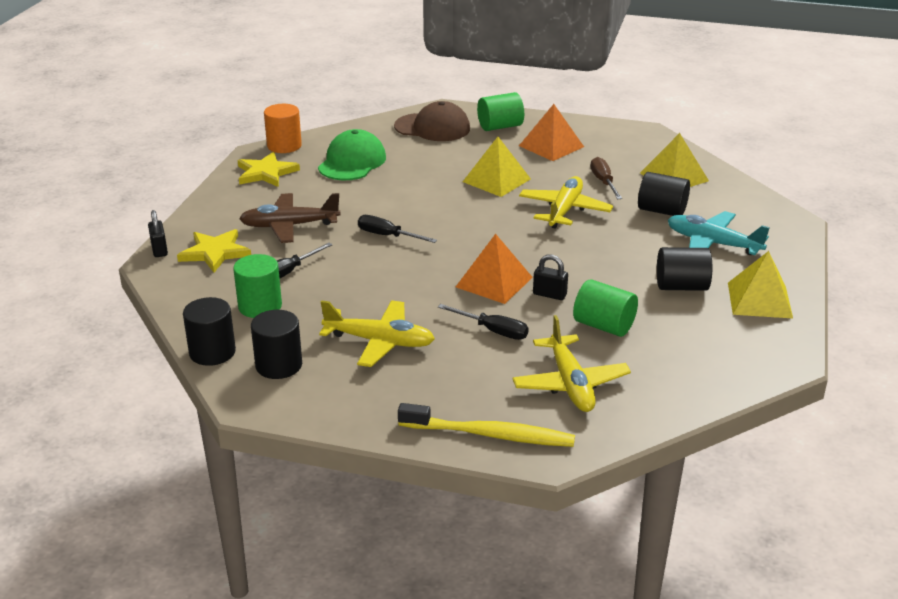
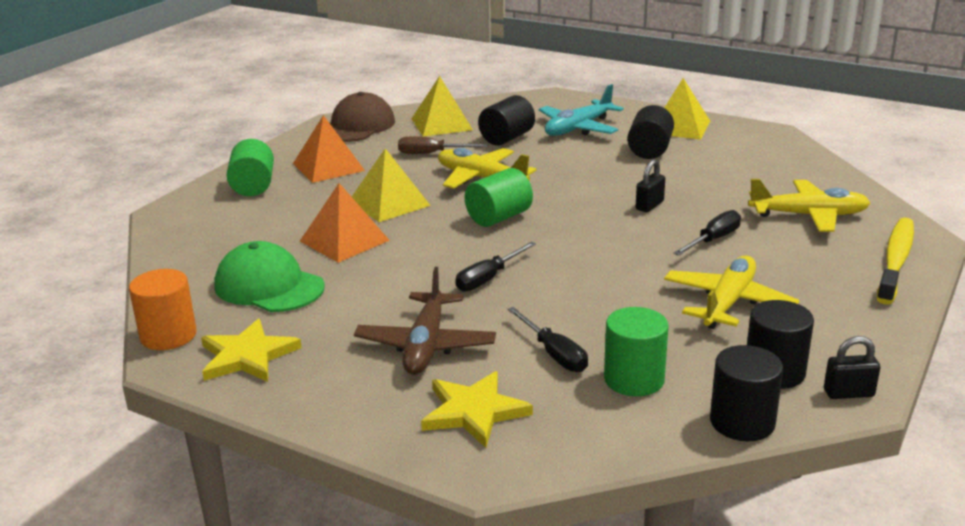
camera: 75 degrees left, 5 degrees down
(159, 250) = (441, 466): black padlock -> black padlock (848, 393)
(432, 127) = (216, 225): brown cap -> brown cap (357, 126)
(494, 282) = (617, 229): orange pyramid -> orange pyramid (344, 240)
(604, 326) = (711, 189): green cylinder -> green cylinder (498, 217)

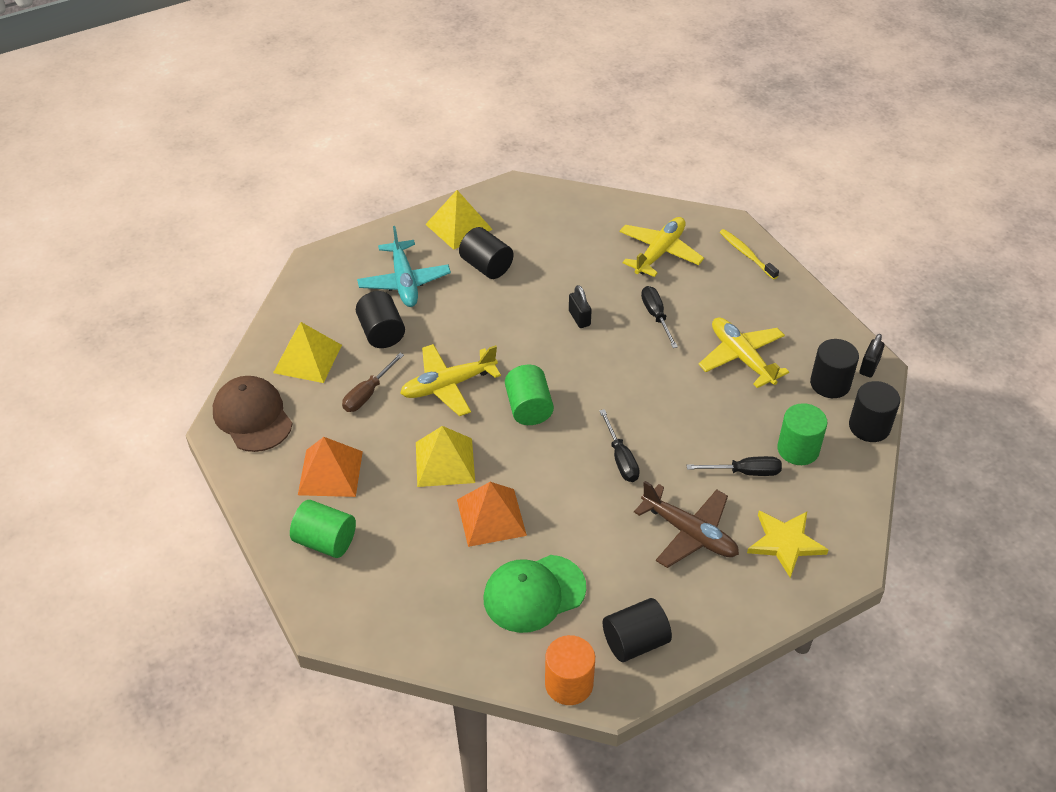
camera: 60 degrees left, 20 degrees up
(247, 356) = (635, 642): yellow star -> black cylinder
(895, 261) = (746, 254): yellow toothbrush -> yellow toothbrush, size x0.64

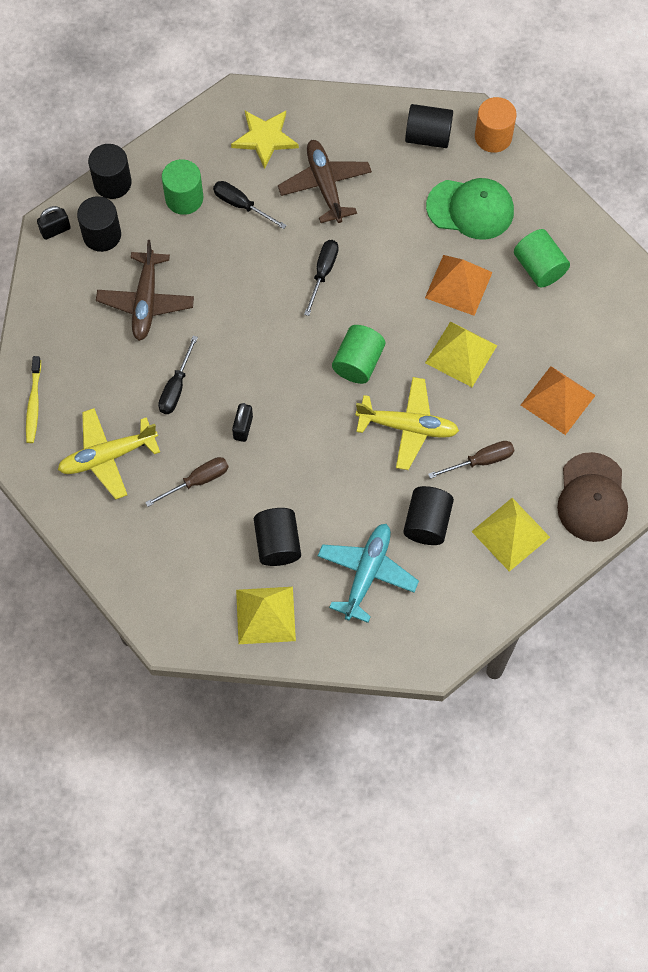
camera: 145 degrees left, 20 degrees up
(325, 541) = (596, 340): green cylinder -> green cylinder (539, 267)
(580, 271) = (197, 481): none -> brown screwdriver
(741, 358) = (146, 301): yellow plane -> brown plane

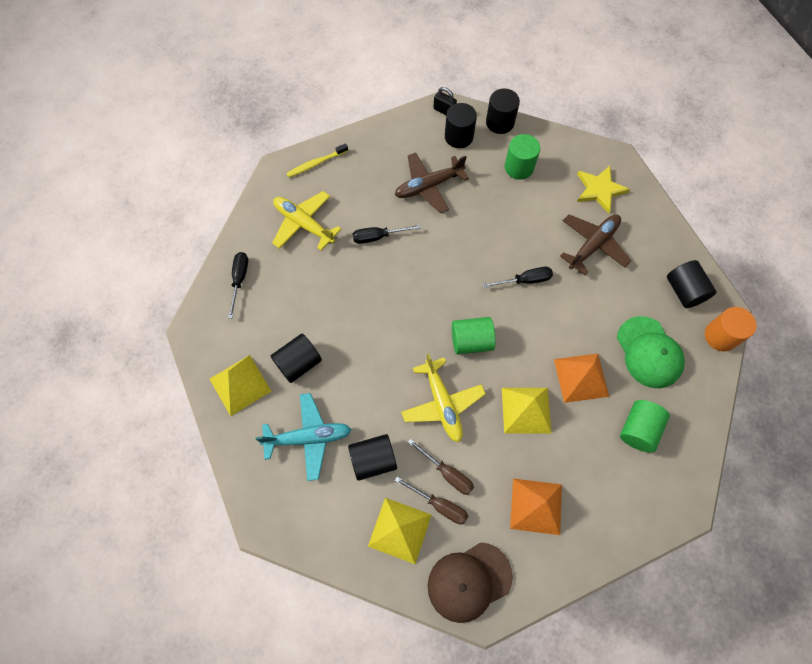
camera: 60 degrees right, 0 degrees up
(197, 481) = (317, 286): brown screwdriver -> brown screwdriver (439, 505)
(241, 205) = (539, 203): black screwdriver -> black screwdriver (239, 280)
(243, 427) = (374, 293): black padlock -> none

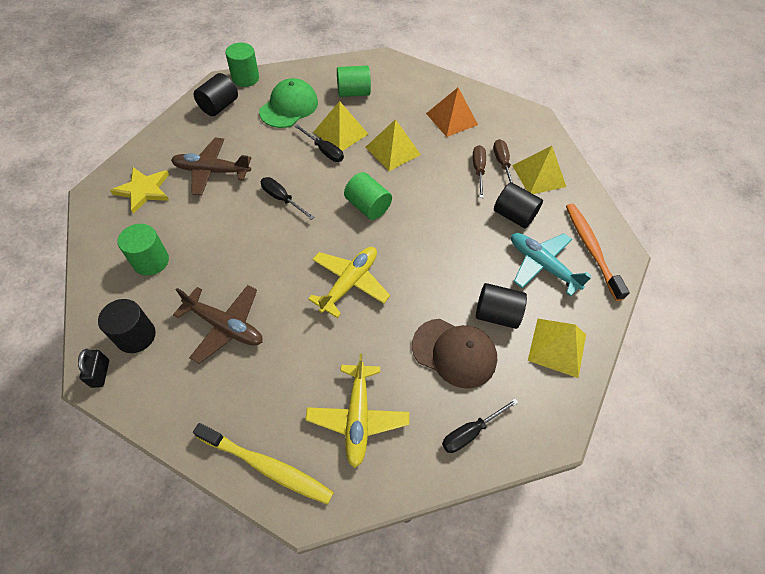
camera: 130 degrees left, 10 degrees down
(289, 498) = (591, 249): none -> orange toothbrush
(316, 164) = (267, 466): yellow toothbrush -> yellow toothbrush, size x1.55
(378, 237) = (320, 334): black screwdriver -> black screwdriver (324, 151)
(442, 403) = (433, 198): yellow plane -> yellow plane (349, 283)
(469, 581) = (527, 129): brown cap -> brown cap (454, 352)
(500, 122) = (92, 308): black cylinder -> none
(581, 377) = (341, 133): orange pyramid -> yellow pyramid
(720, 336) = (245, 78): orange cylinder -> green cylinder

